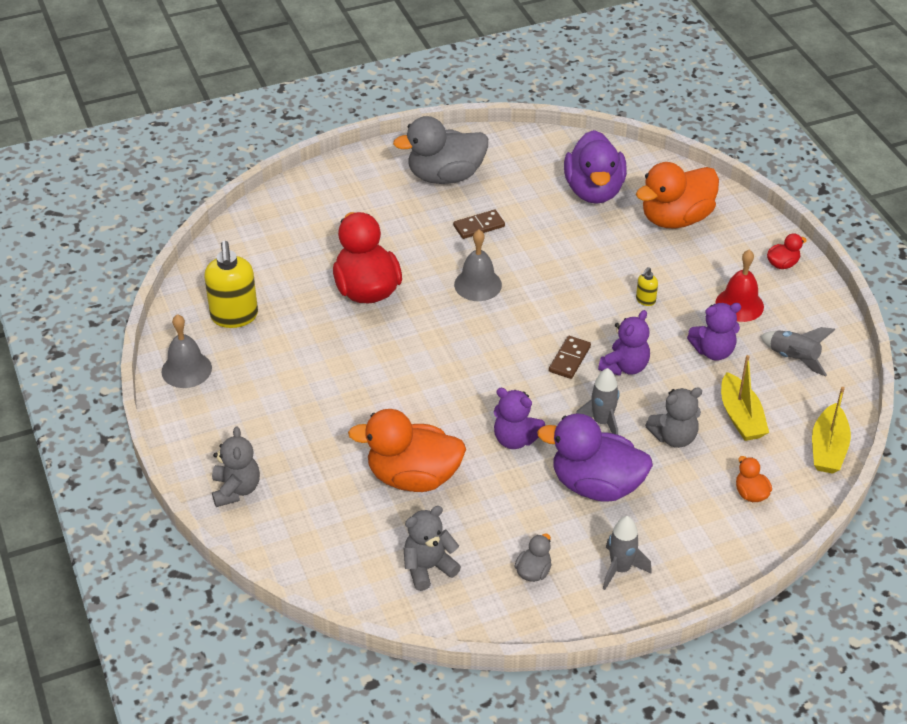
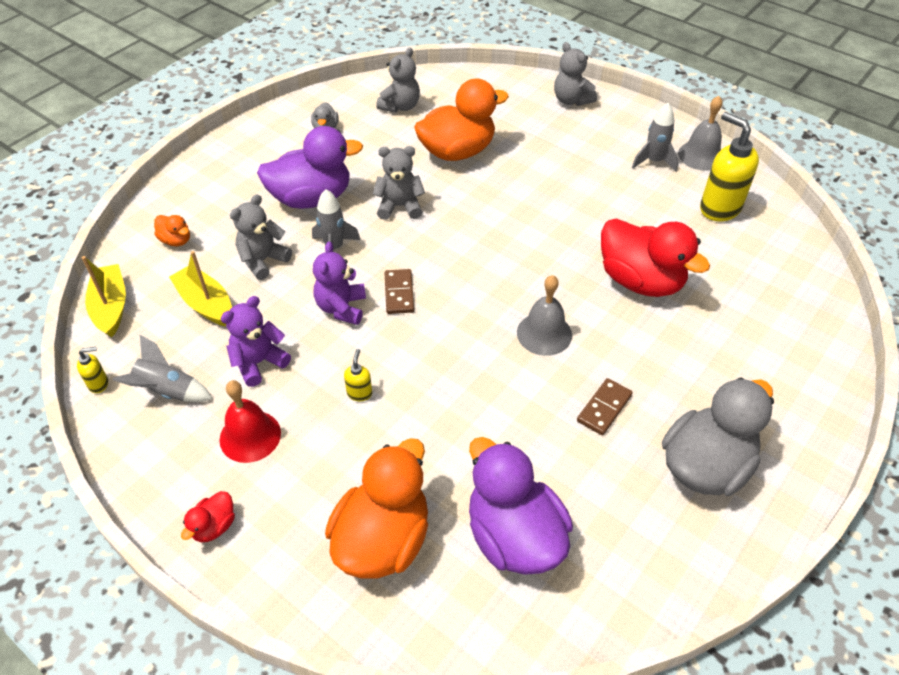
camera: 150 degrees right, 5 degrees up
(515, 439) = (399, 206): purple teddy bear -> grey teddy bear
(620, 569) = (262, 152): grey rocket -> grey rocket (653, 161)
(848, 385) = (99, 384): none -> yellow soap dispenser

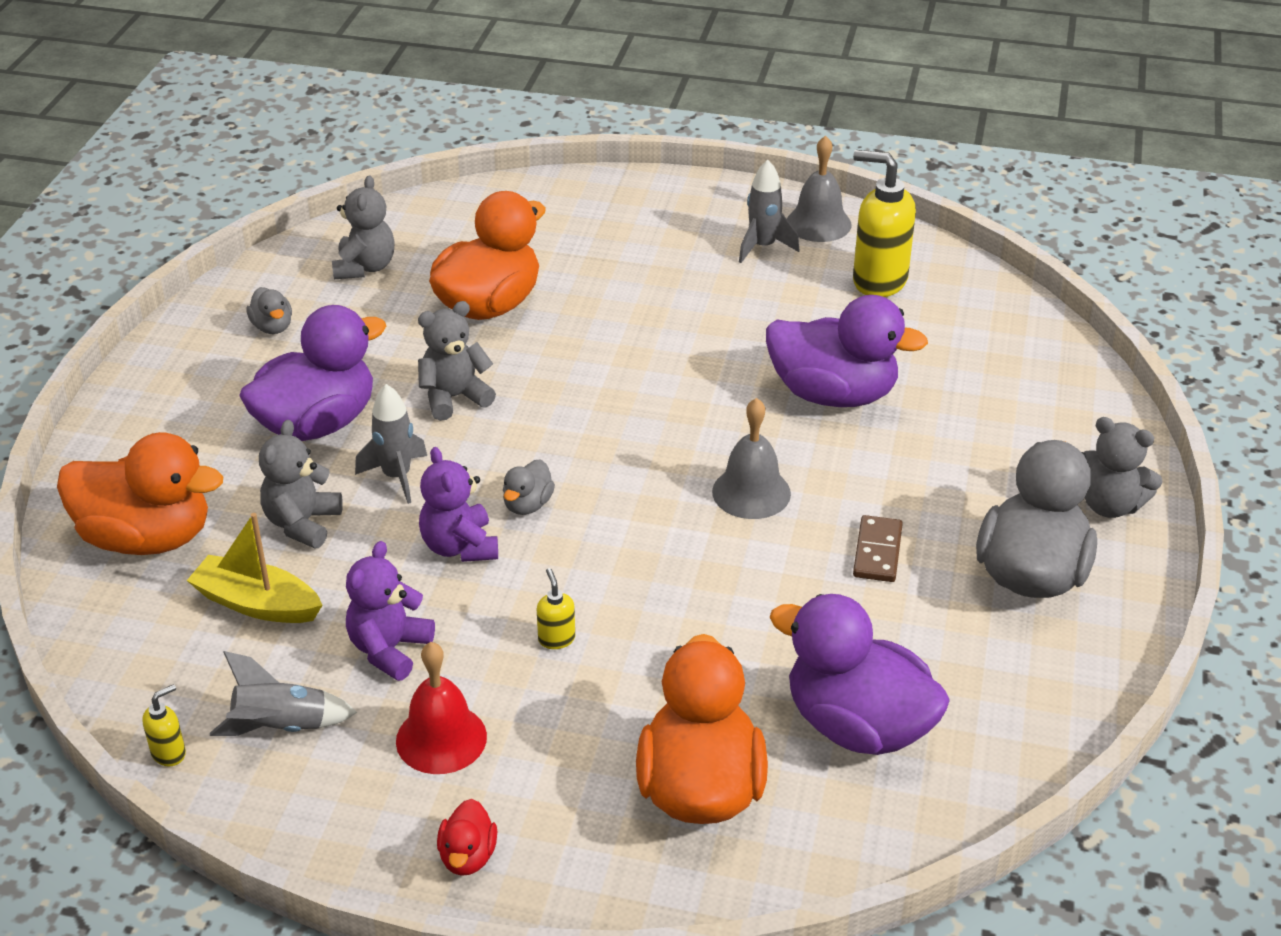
camera: 25 degrees left, 10 degrees down
(111, 307) = (111, 653): yellow boat -> none
(176, 240) = (147, 538): orange duck -> orange duck, size x2.26
(399, 293) = (527, 505): brown domino -> grey duck
(571, 100) = (605, 197): grey teddy bear -> grey teddy bear (1110, 505)
(640, 281) = (833, 394): red duck -> purple duck

